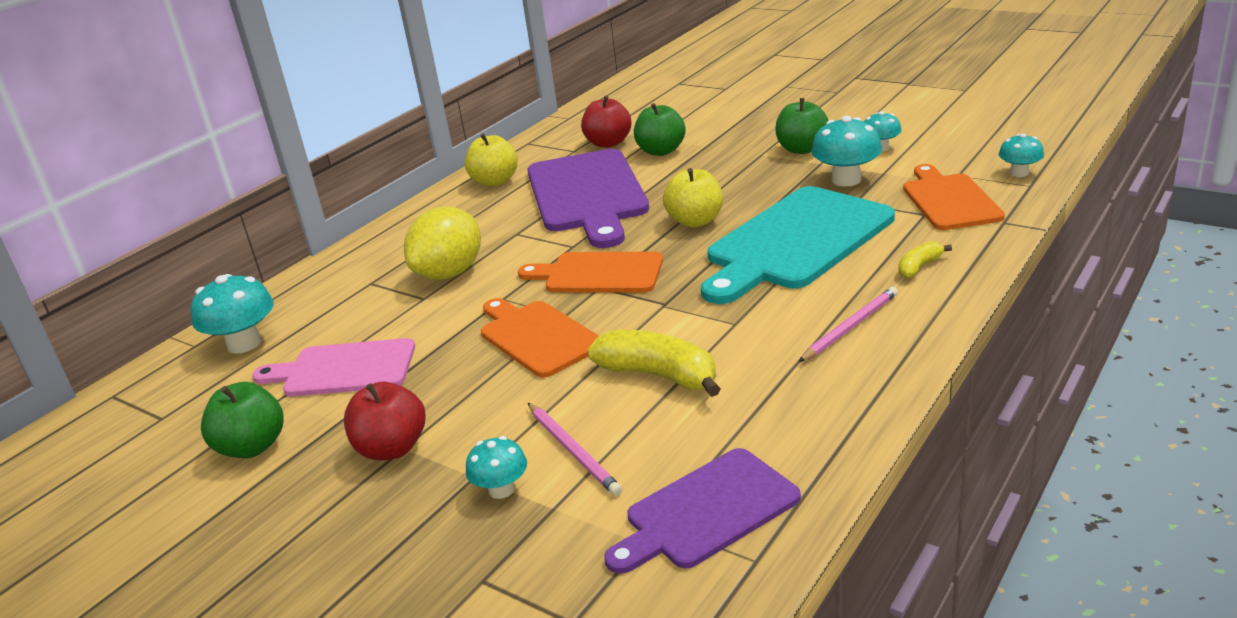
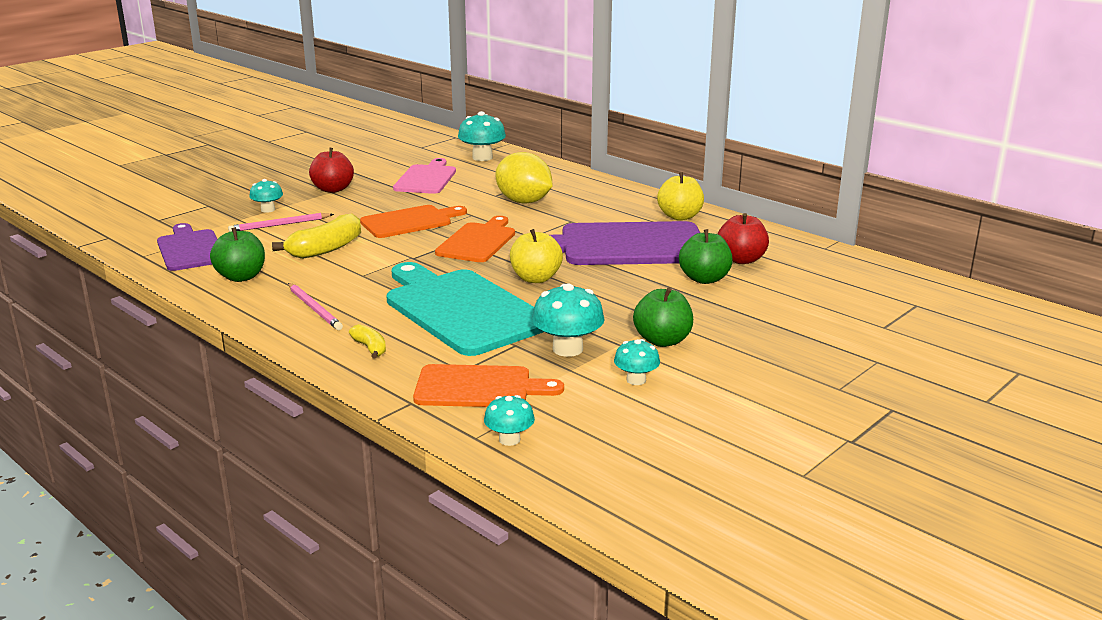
camera: 95 degrees right, 5 degrees down
(252, 447) = (370, 164): green apple -> green apple (241, 277)

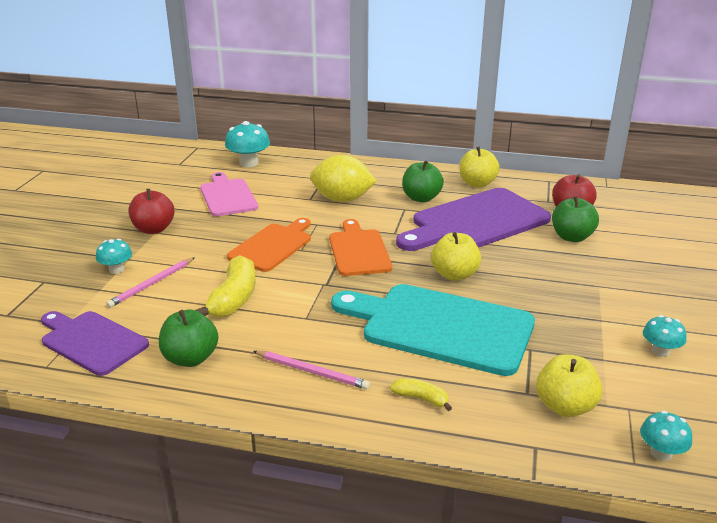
camera: 30 degrees left, 5 degrees up
(479, 387) = (565, 406): orange cutting board -> yellow apple
(567, 349) = (573, 339): turquoise mushroom -> none
(662, 341) = (624, 305): green apple -> green apple (421, 198)

